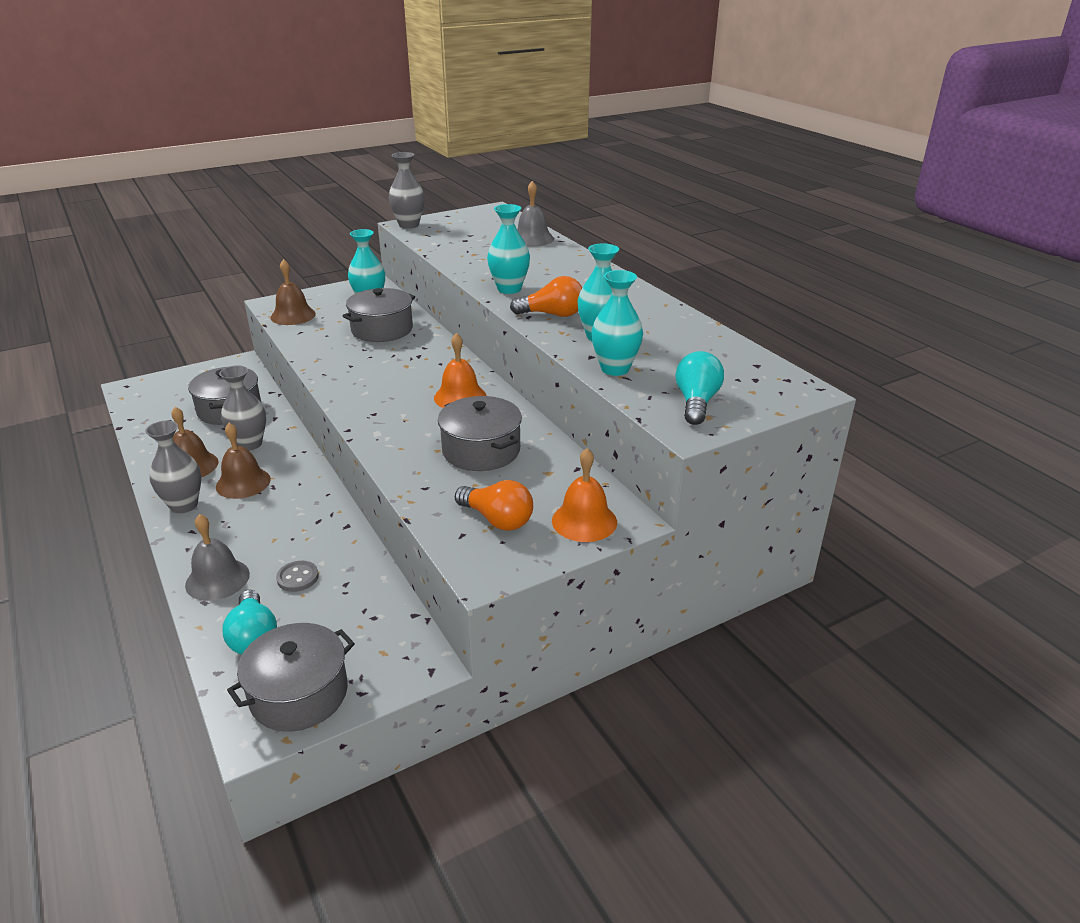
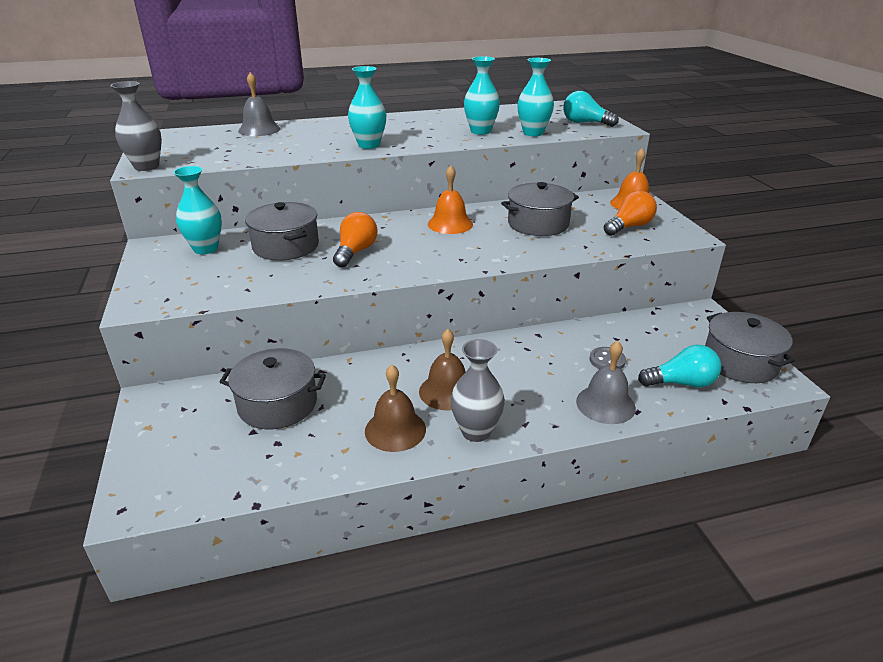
camera: 75 degrees left, 0 degrees up
(250, 444) = (369, 388): grey vase -> none
(293, 315) = (194, 292): brown bell -> none
(552, 314) = (432, 138): orange light bulb -> orange light bulb (355, 252)

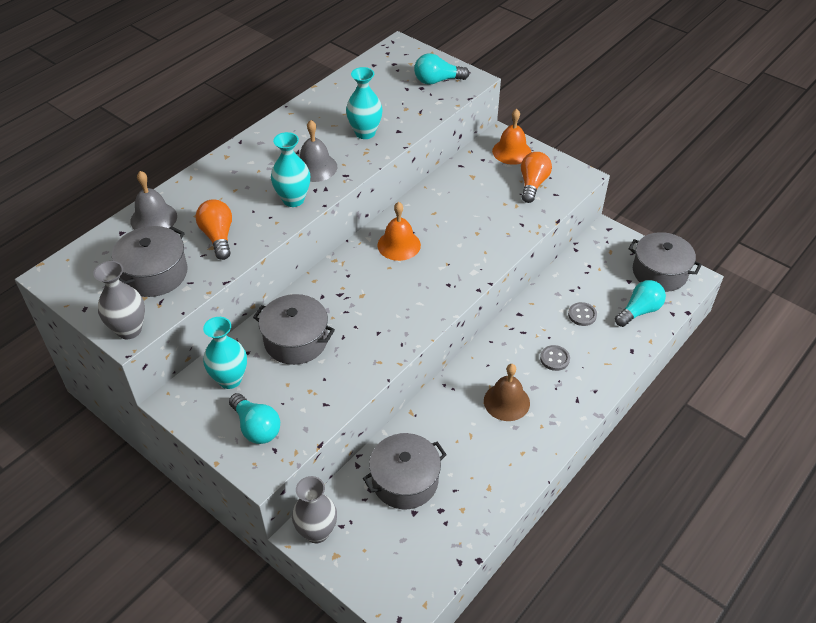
camera: 35 degrees left, 15 degrees up
(177, 281) = (256, 427): none -> turquoise light bulb
(355, 252) = (361, 317): orange light bulb -> orange light bulb (218, 237)
(395, 430) = (504, 453): brown bell -> none
(476, 431) = (554, 424): grey vase -> grey vase (317, 532)
(533, 133) = (411, 117): turquoise vase -> none
(537, 381) = (554, 359): none -> grey button
(538, 224) = (465, 212): grey pot -> grey pot (154, 273)
(605, 404) = (610, 355): grey bell -> grey bell (315, 167)

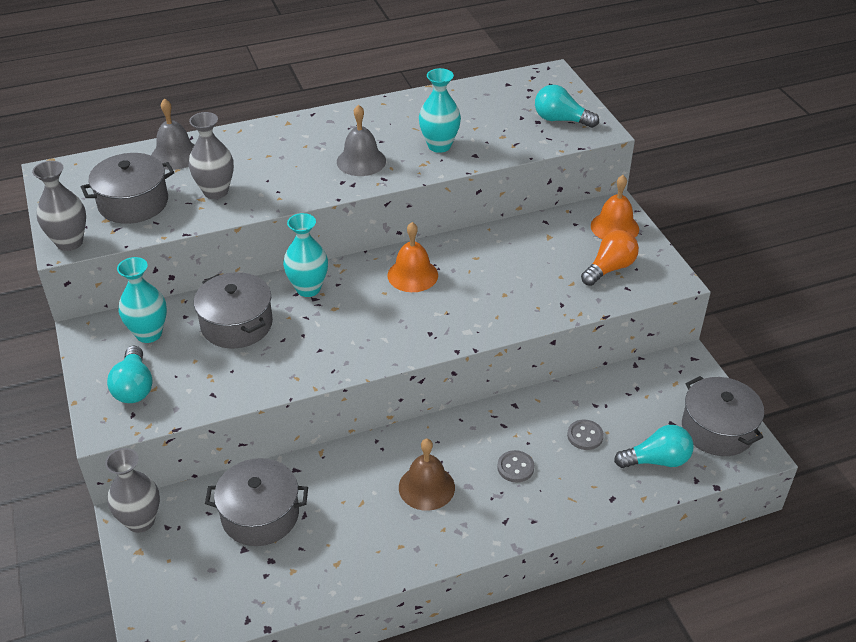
camera: 30 degrees right, 5 degrees down
(218, 237) = (215, 191): orange light bulb -> grey vase
(293, 199) = (313, 183): turquoise vase -> turquoise vase (308, 288)

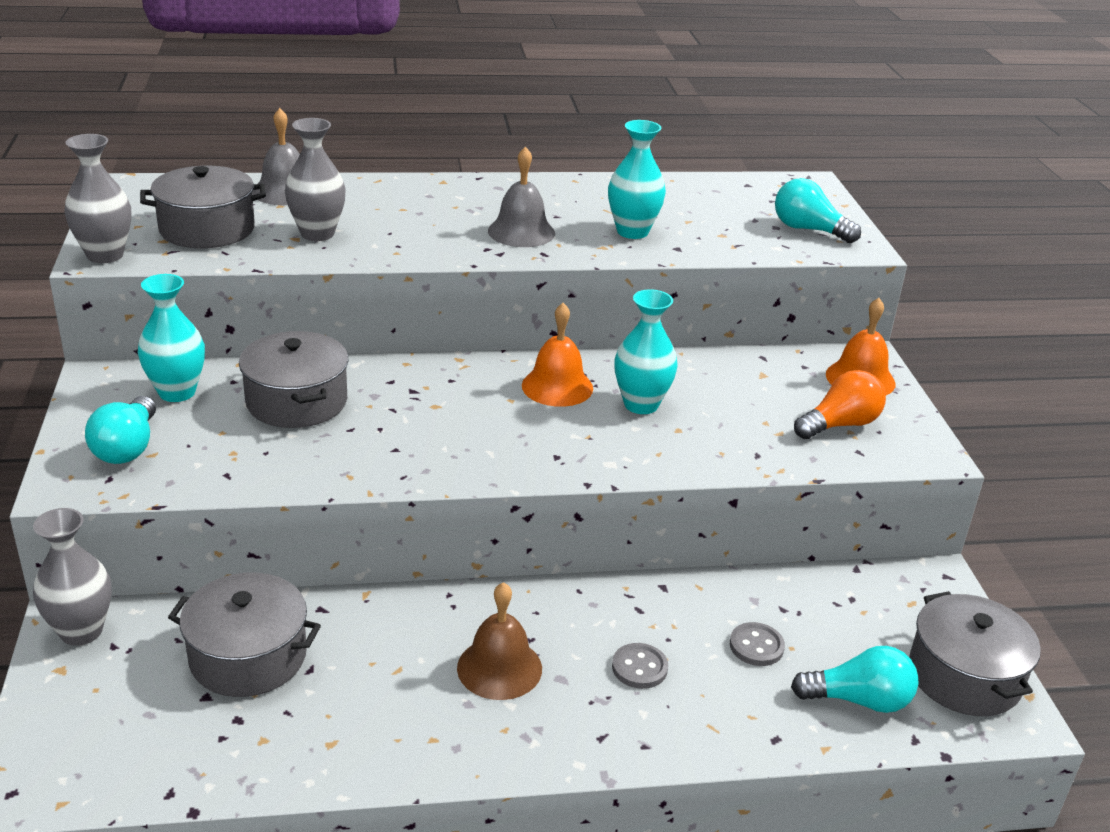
camera: 10 degrees right, 10 degrees down
(308, 288) = (409, 378): turquoise vase -> turquoise vase (641, 404)

